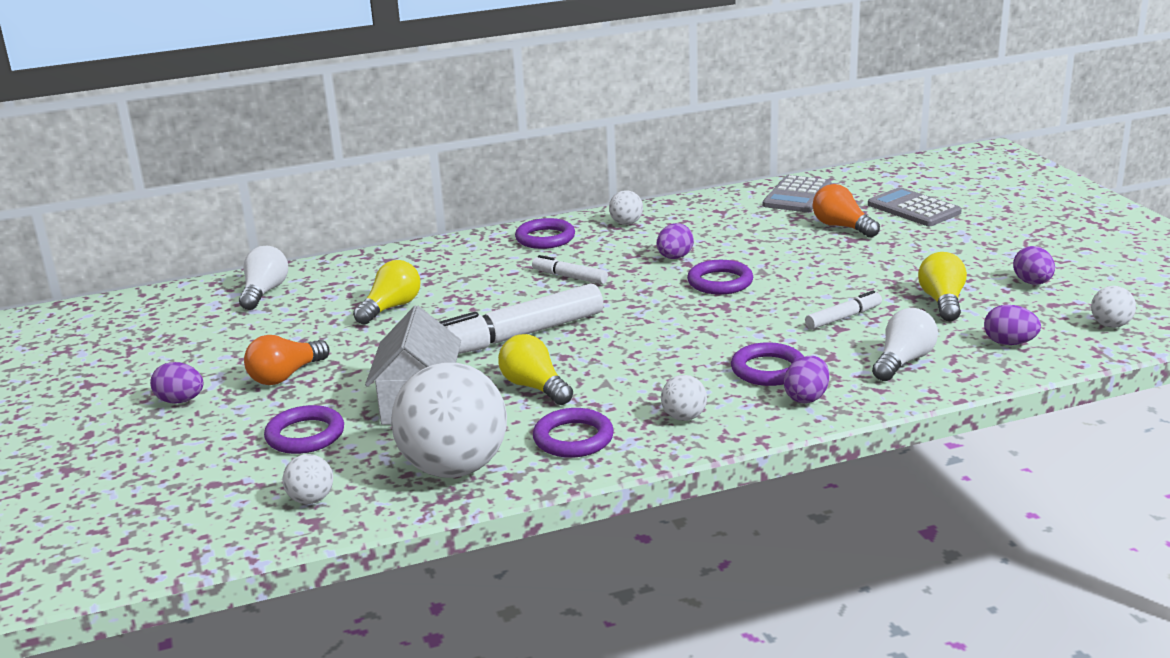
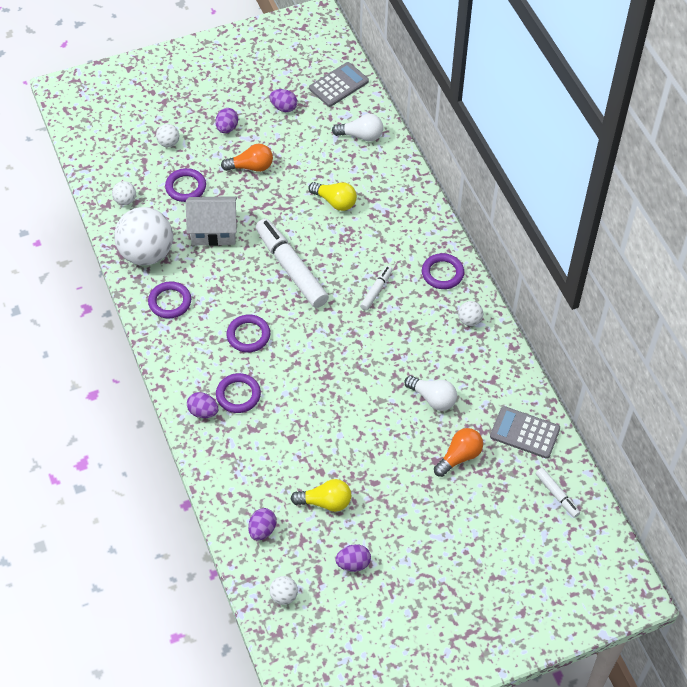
camera: 85 degrees right, 30 degrees up
(285, 376) = (251, 167): orange light bulb -> orange light bulb turned 135 degrees clockwise
(534, 387) = (227, 281): yellow light bulb -> none
(674, 257) = (406, 349): purple egg -> purple egg (283, 107)
(684, 417) = (187, 352): white ball -> white ball (168, 143)
(720, 282) = (364, 375): purple ring -> purple ring (248, 335)
(843, 318) = (305, 441): white marker -> white marker (557, 495)
(903, 361) = (242, 467): white light bulb -> white light bulb (432, 398)
(913, 209) = (495, 510): grey calculator -> grey calculator (338, 85)

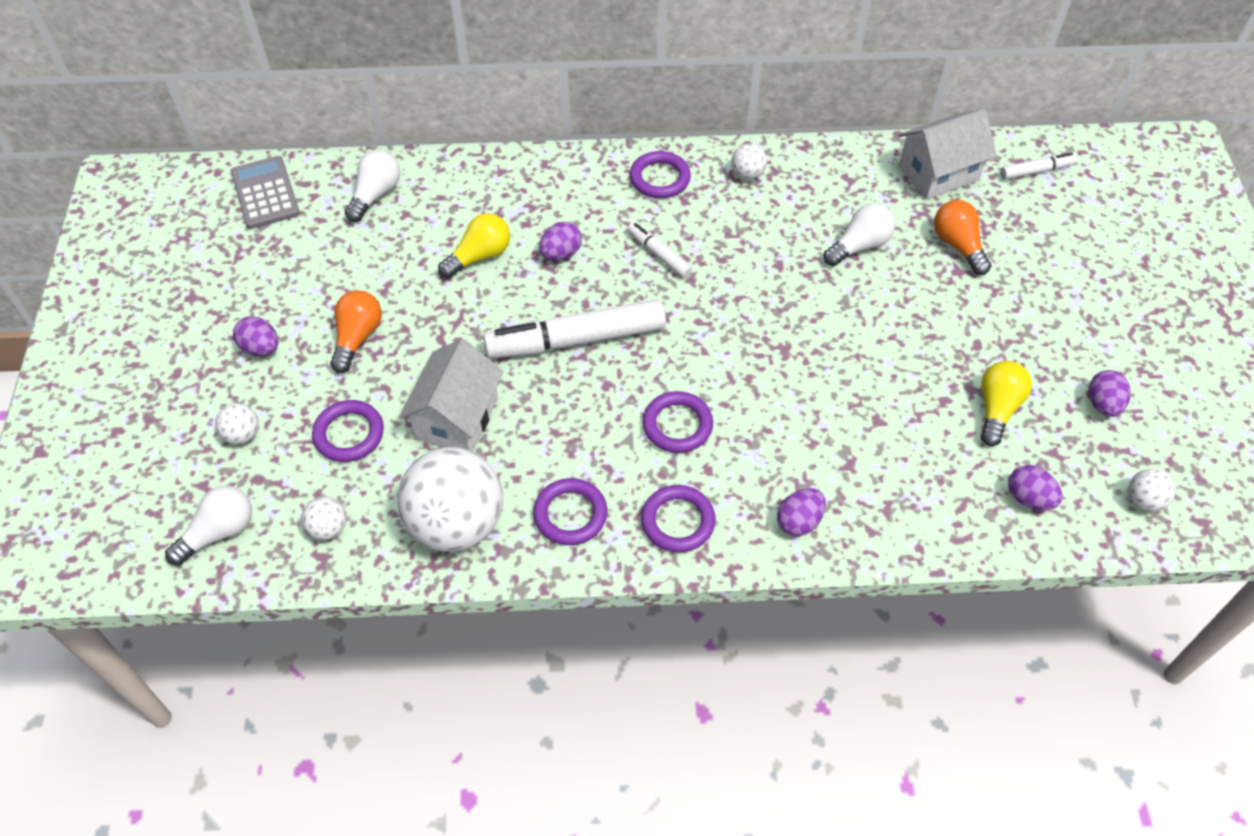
camera: 70 degrees left, 0 degrees up
(107, 157) = (219, 532): none -> white light bulb
(238, 395) = (782, 466): purple ring -> purple ring (678, 521)
(283, 107) = (266, 267): purple egg -> purple egg (561, 253)
(524, 433) = (938, 173): grey calculator -> white house

